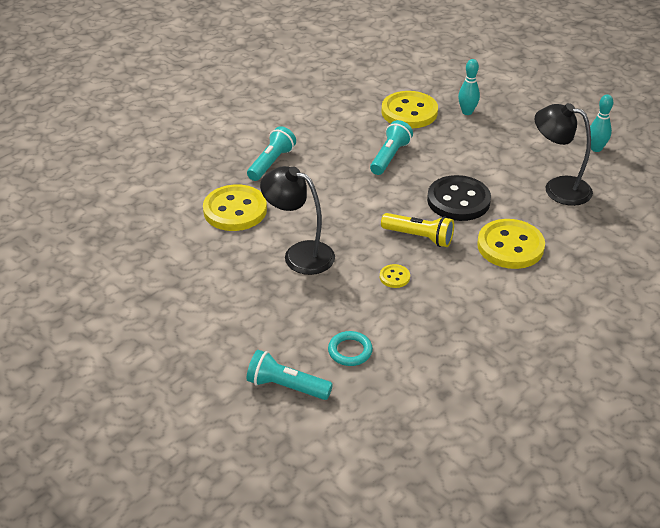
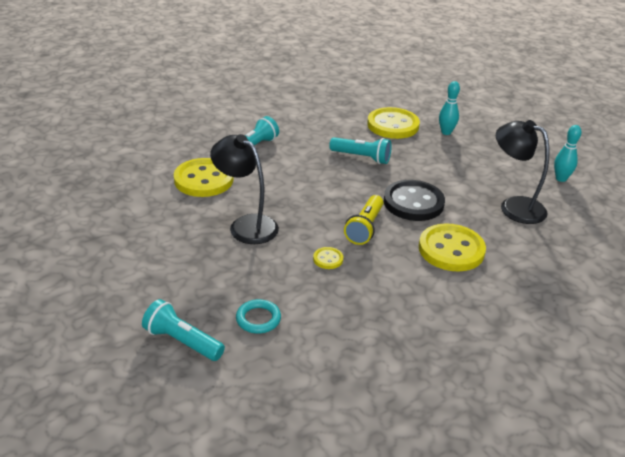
camera: 10 degrees right, 5 degrees down
(390, 156) = (362, 157): turquoise flashlight -> turquoise flashlight turned 75 degrees clockwise
(419, 237) = (365, 228): yellow flashlight -> yellow flashlight turned 75 degrees clockwise

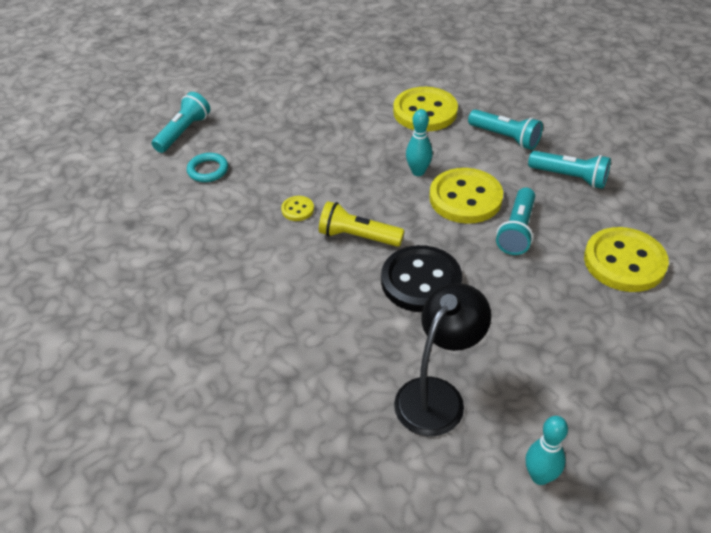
camera: 90 degrees right, 10 degrees up
(246, 225) = (349, 148): black lamp -> none
(307, 129) = (570, 177): none -> turquoise flashlight
(446, 132) = (633, 325): turquoise bowling pin -> turquoise bowling pin (418, 172)
(451, 250) = (324, 314): yellow button -> yellow button (465, 198)

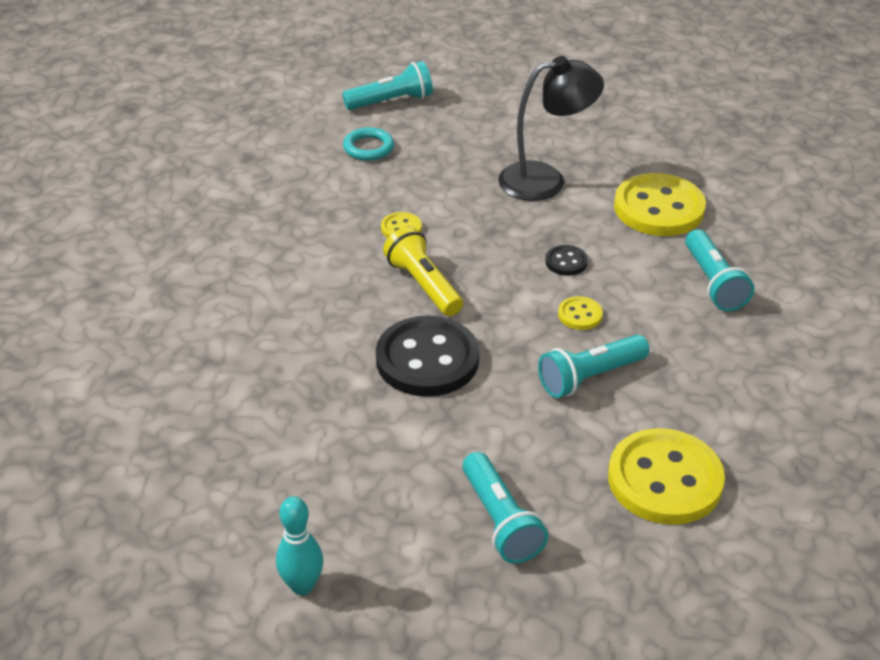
camera: 40 degrees right, 5 degrees down
(418, 172) = (566, 262): turquoise bowling pin -> black button
(437, 395) = (308, 460): black lamp -> black lamp (545, 180)
(465, 198) = (580, 315): yellow button -> yellow button, size x0.45
(570, 177) = (729, 364): turquoise flashlight -> turquoise flashlight (500, 521)

